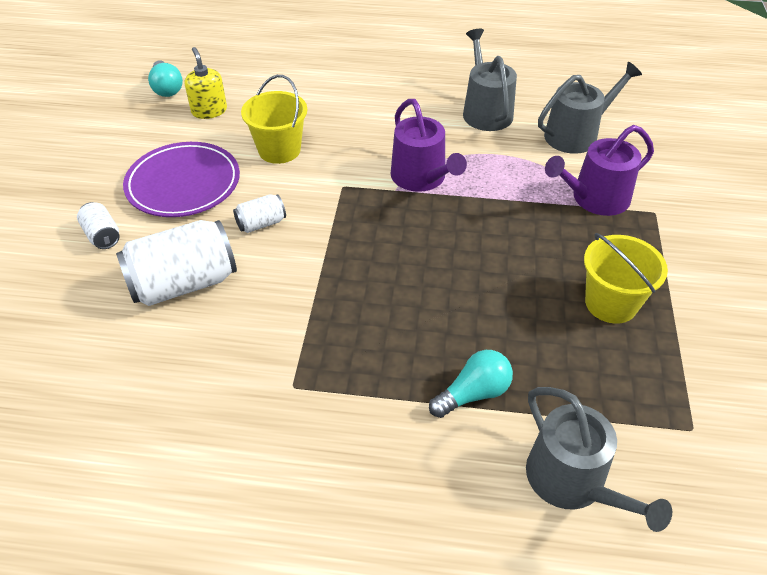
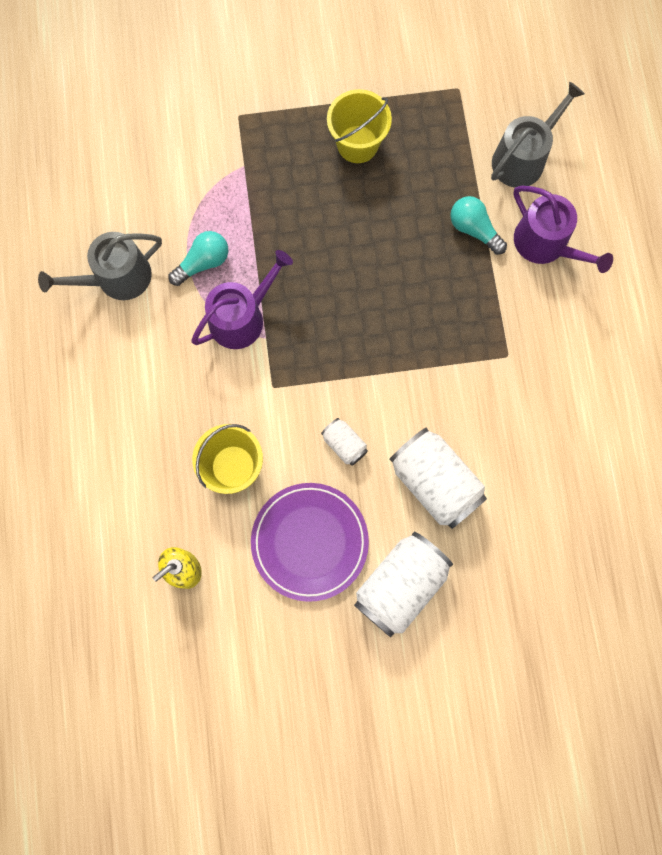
camera: 105 degrees left, 30 degrees up
(102, 235) = (400, 585): white can -> white can, size x2.03
(167, 88) = (151, 638): turquoise light bulb -> turquoise light bulb (203, 263)
(576, 134) = (137, 187): grey watering can -> none
(594, 199) = (232, 164): purple watering can -> purple watering can (546, 244)

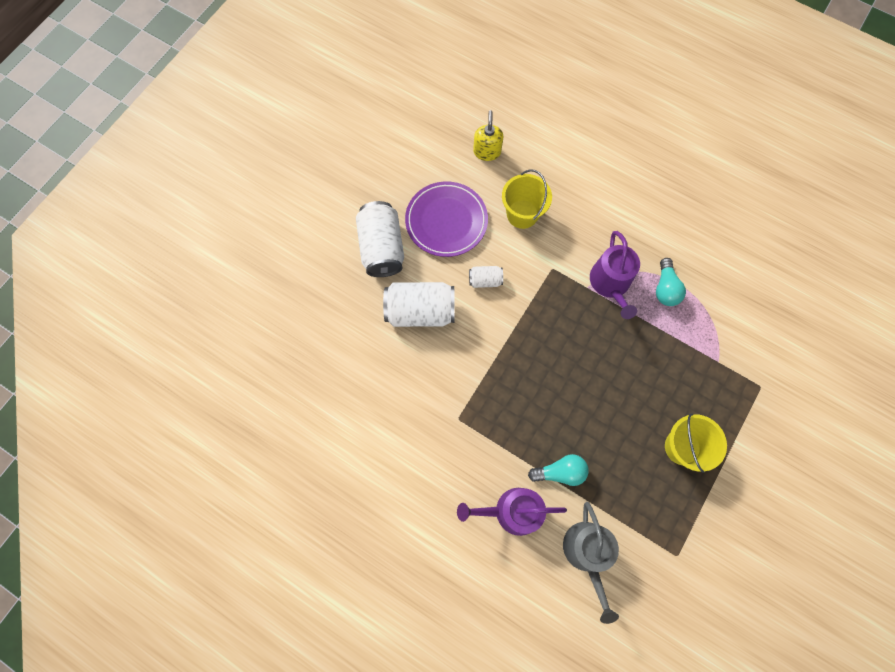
camera: 130 degrees right, 5 degrees down
(116, 278) = (691, 234): grey watering can -> none

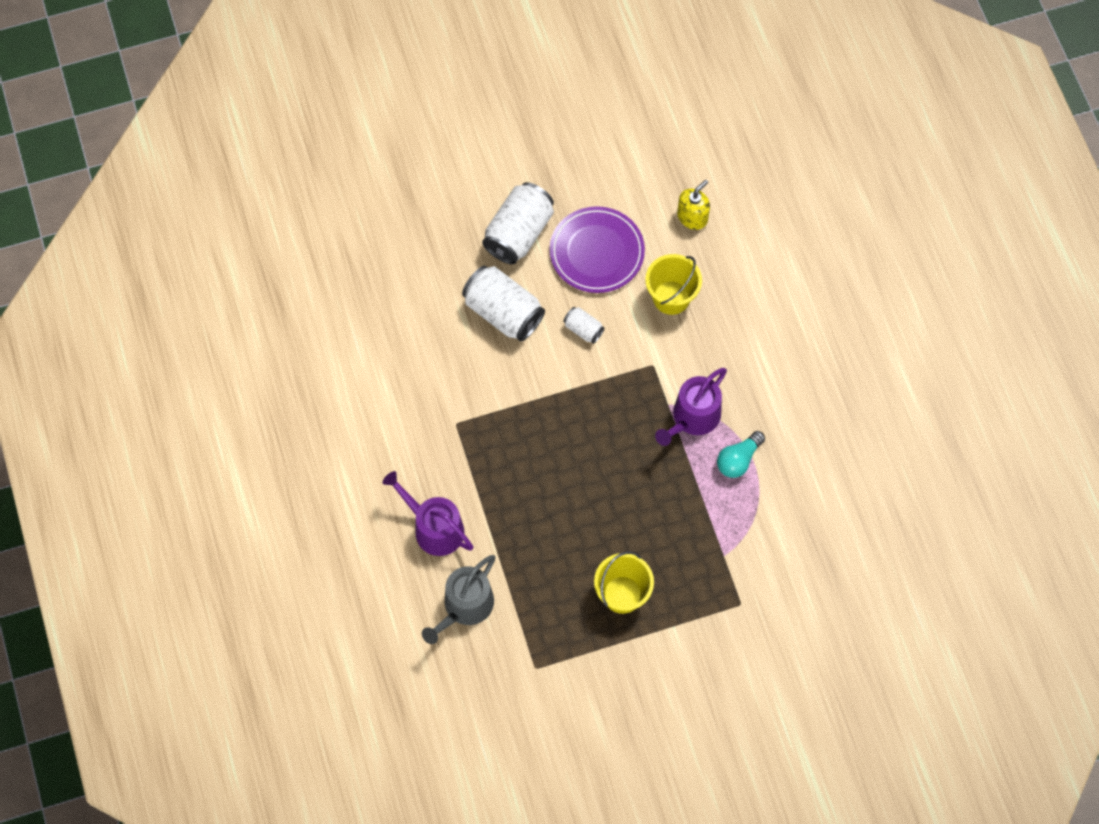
camera: 40 degrees right, 5 degrees down
(560, 472) = (501, 530): turquoise light bulb -> none

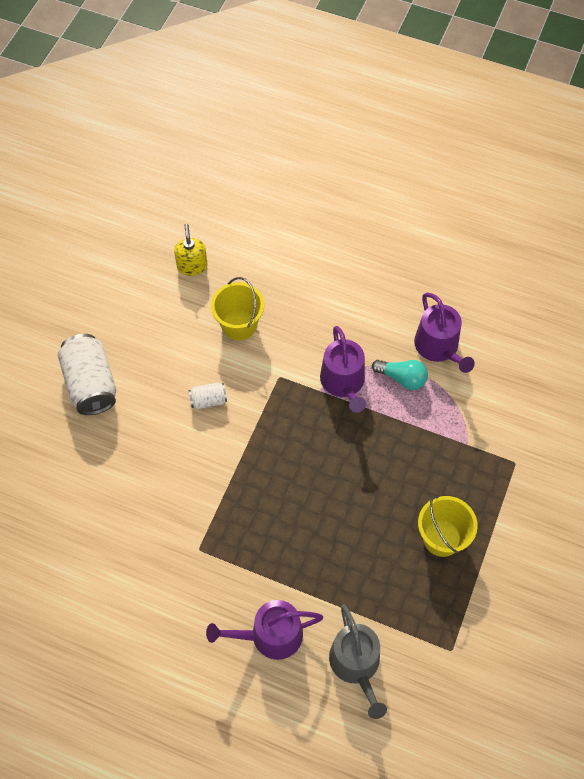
camera: 50 degrees left, 5 degrees down
(503, 312) = (142, 444): white can -> none
(597, 252) = (158, 345): purple plate -> none
(738, 460) = (402, 378): turquoise light bulb -> turquoise light bulb turned 60 degrees counterclockwise
(795, 467) = (439, 348): none -> purple watering can

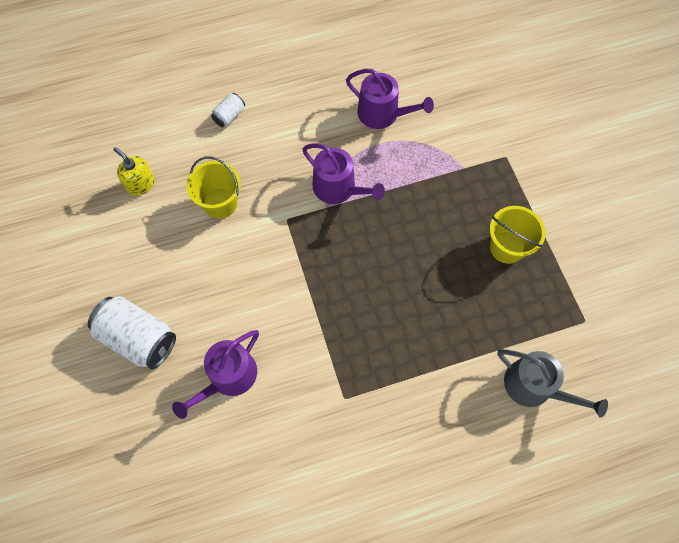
camera: 40 degrees left, 5 degrees up
(208, 400) = (248, 278): white can -> white can (229, 116)
(270, 635) = (456, 419): purple watering can -> purple watering can (228, 378)
(402, 378) = (377, 154): turquoise light bulb -> none

